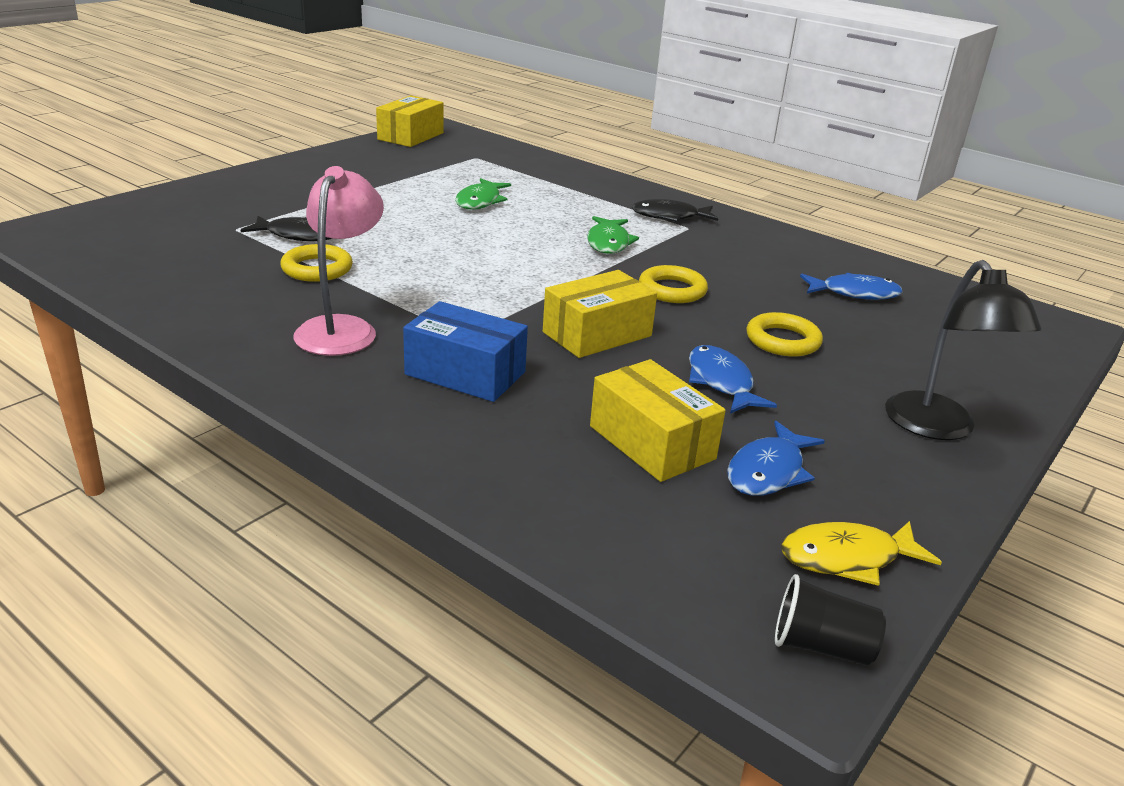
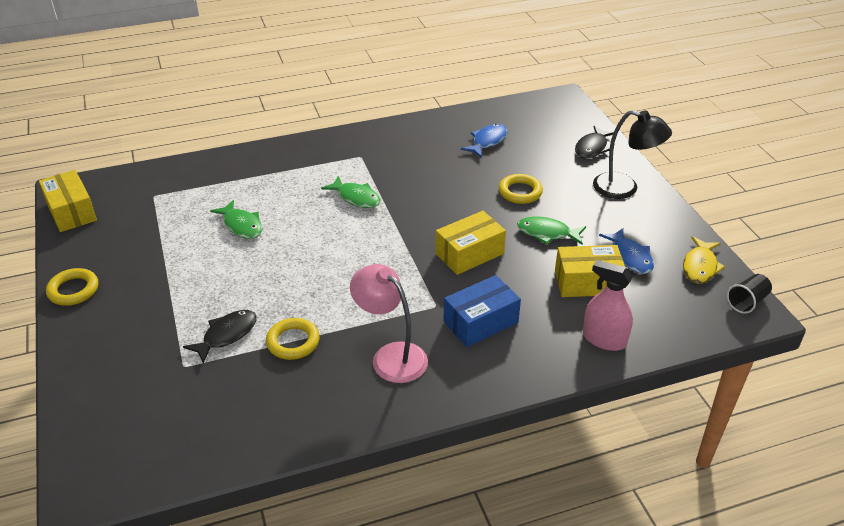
camera: 55 degrees left, 10 degrees up
(532, 488) = (604, 339): none -> pink spray bottle
(597, 334) = (469, 253): yellow box -> yellow box turned 60 degrees clockwise
(669, 216) = (338, 156): black fish -> black fish (592, 148)
(672, 290) = (437, 202): yellow ring -> yellow ring (73, 290)
(721, 382) = (547, 233): blue fish -> green fish

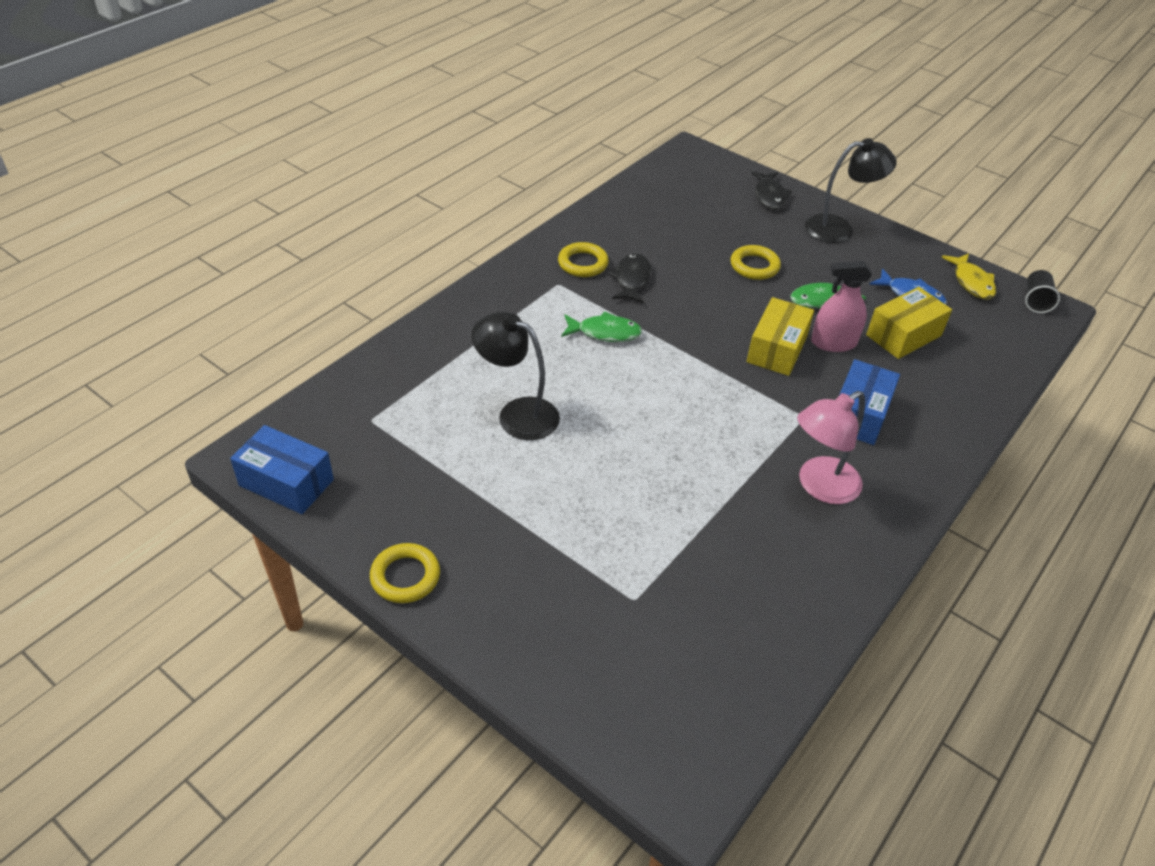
camera: 35 degrees left, 5 degrees up
(71, 212) = (286, 482): yellow box -> blue box
(226, 335) = (640, 543): black fish -> black fish (631, 279)
(242, 225) = (517, 413): green fish -> black lamp
(293, 342) = (714, 517): yellow ring -> yellow ring (583, 263)
(391, 356) = (819, 486): pink lamp -> pink lamp turned 45 degrees counterclockwise
(487, 141) = (668, 222): blue fish -> none
(604, 339) = (971, 384): pink spray bottle -> pink spray bottle (833, 343)

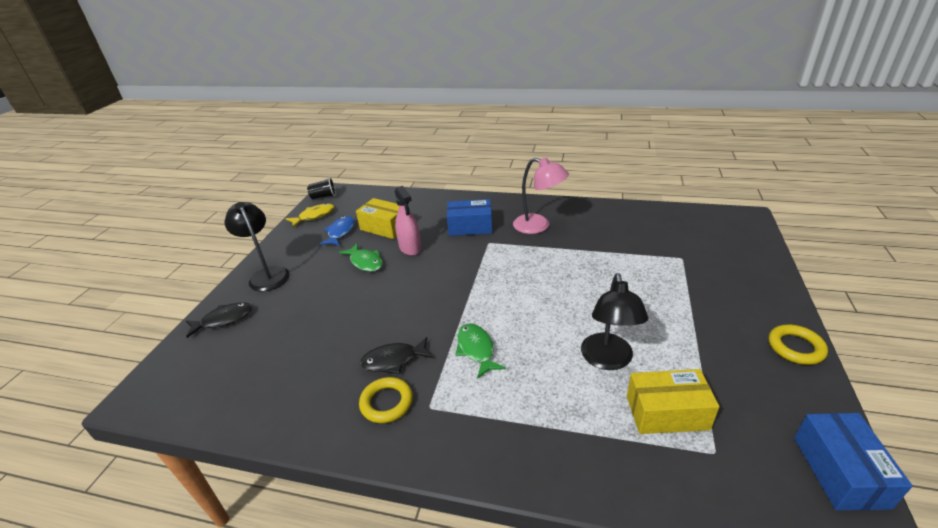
camera: 110 degrees left, 10 degrees down
(754, 266) = (338, 300): yellow ring -> none
(777, 349) = (433, 266): yellow box -> yellow box (667, 412)

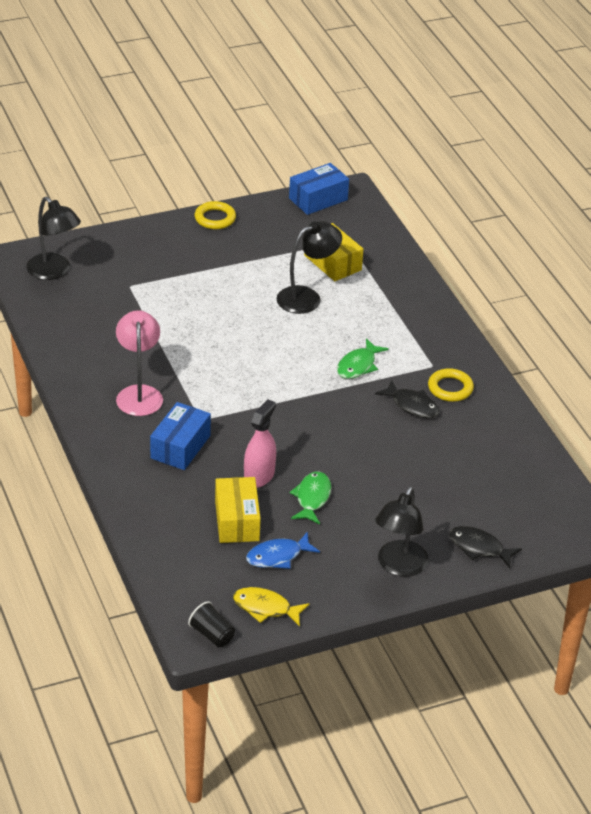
camera: 130 degrees left, 5 degrees up
(470, 227) = (180, 447): blue box -> blue box turned 60 degrees clockwise
(719, 228) = (54, 272): none -> black lamp

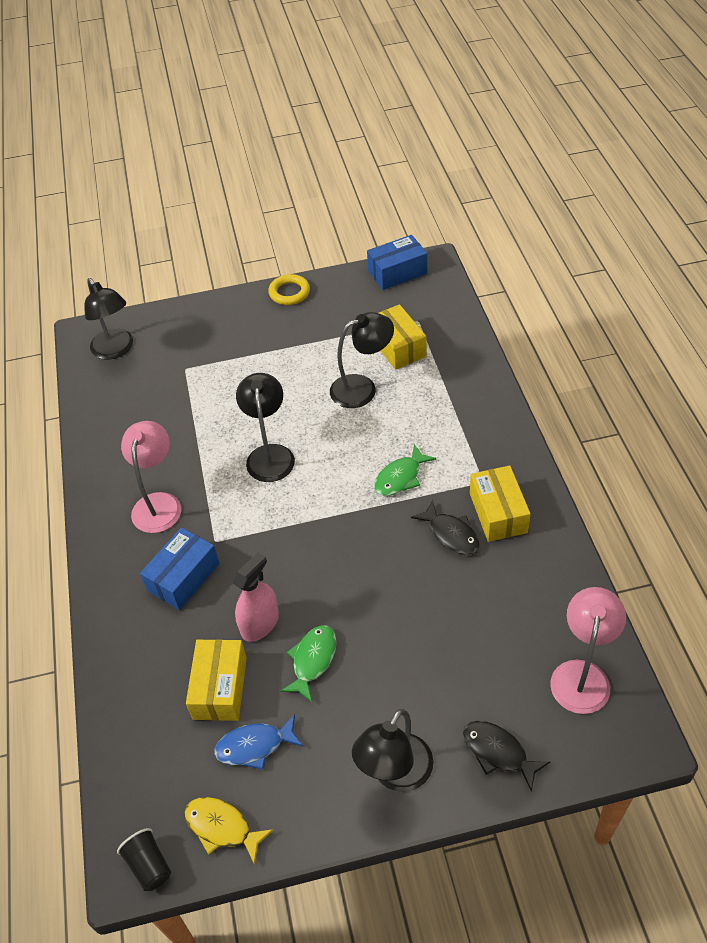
camera: 15 degrees right, 10 degrees up
(233, 352) = (270, 454): none -> black lamp
(450, 388) = (498, 513): yellow ring -> yellow box
(538, 495) = (582, 675): none -> pink lamp

